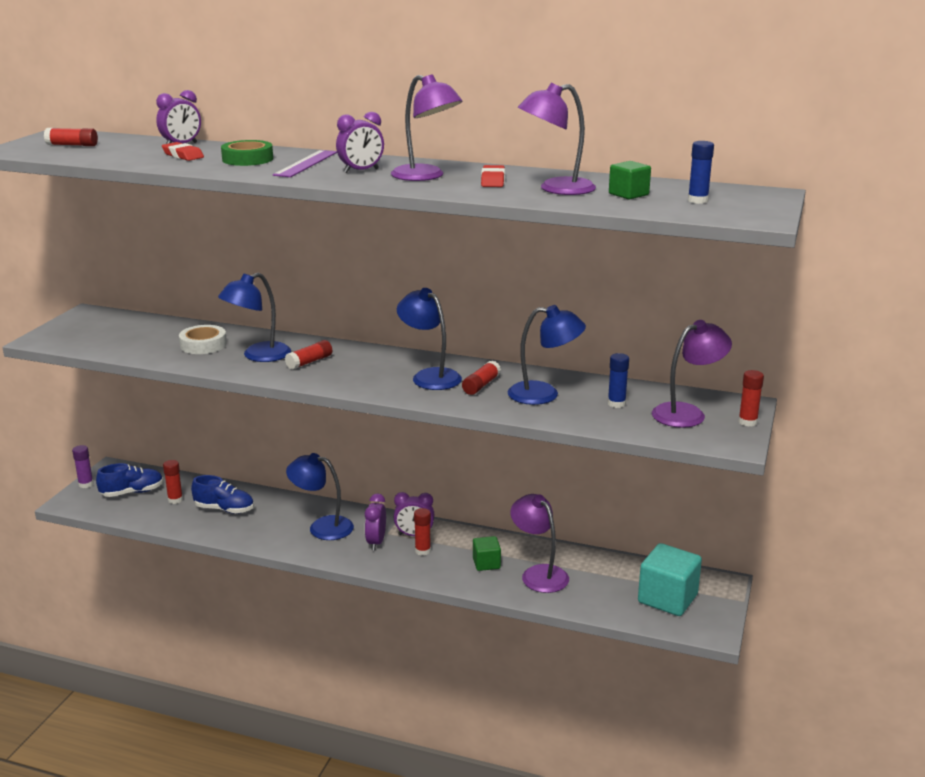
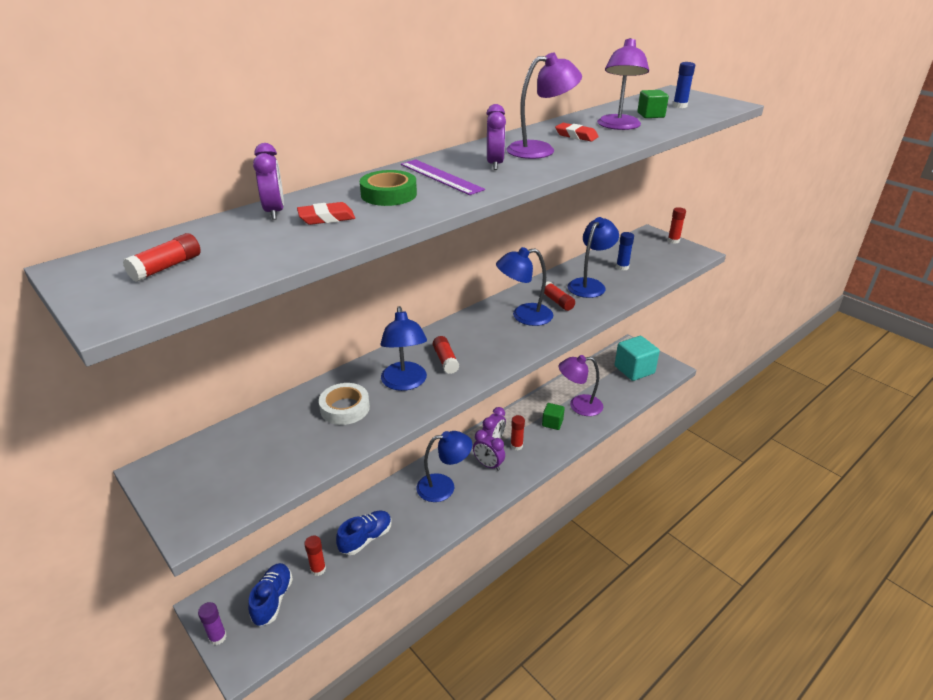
camera: 60 degrees left, 10 degrees up
(322, 527) = (444, 486): blue lamp -> blue lamp turned 150 degrees counterclockwise
(687, 413) = (650, 252): purple lamp -> none

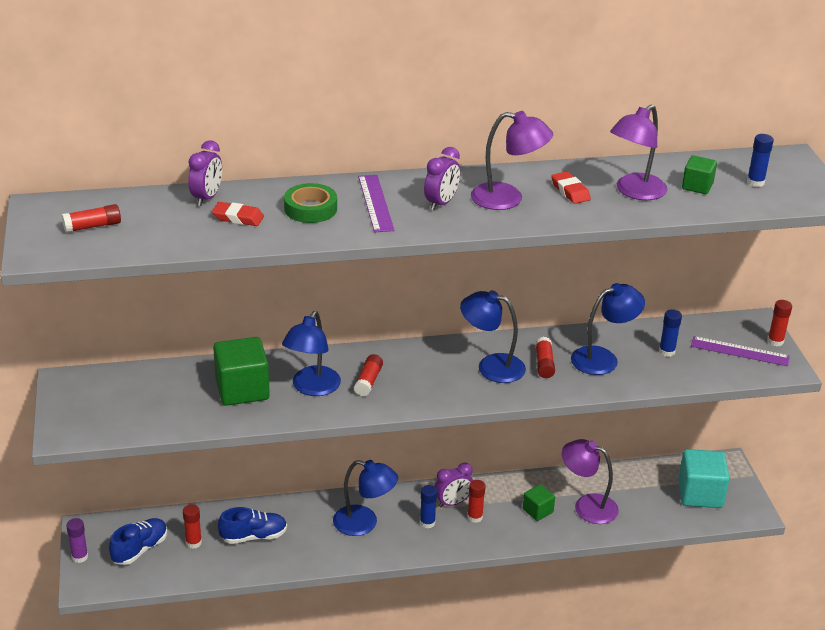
camera: 30 degrees right, 0 degrees up
(345, 408) = (242, 389): white tape -> green cube
(488, 465) = (427, 523): purple clock -> blue glue stick
(662, 253) = (740, 351): none -> purple ruler

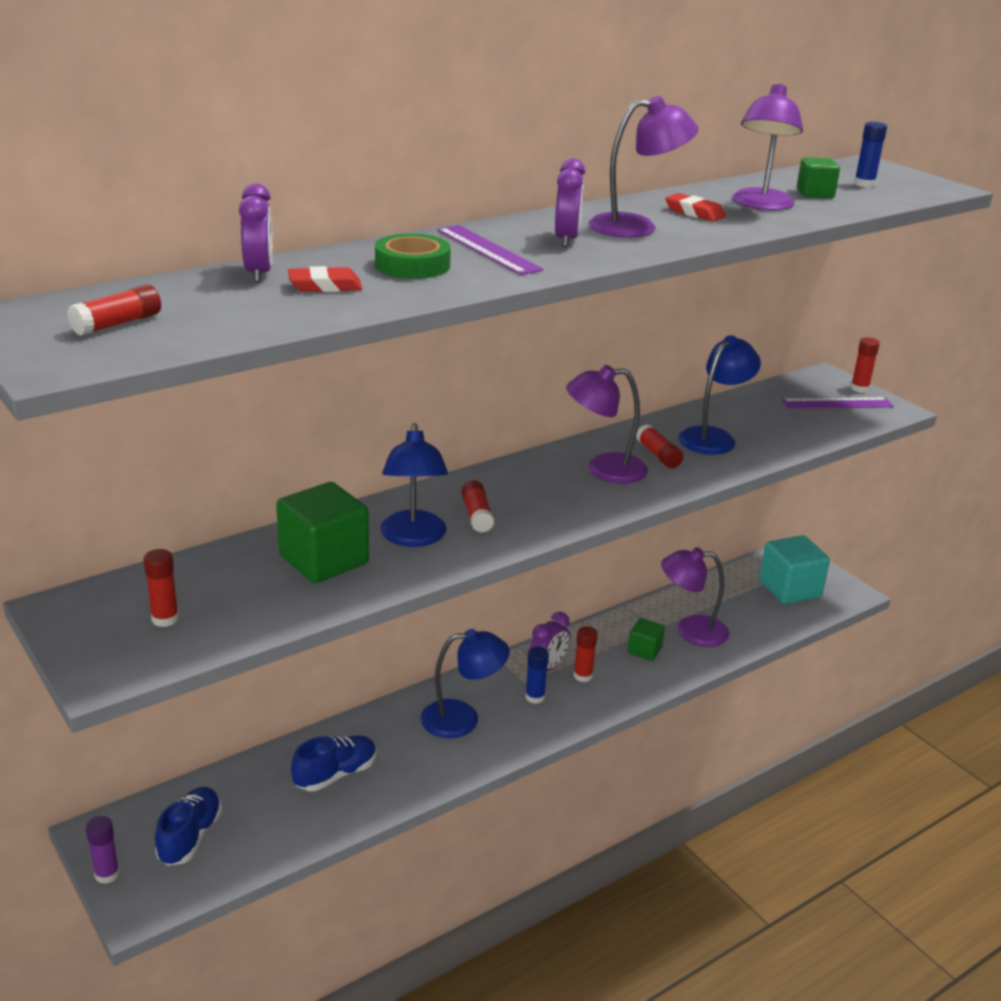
camera: 25 degrees left, 5 degrees down
(193, 542) = (260, 806): red glue stick -> red glue stick (165, 619)
(491, 366) = (604, 469): blue lamp -> purple lamp
(667, 351) = (769, 418): blue glue stick -> none

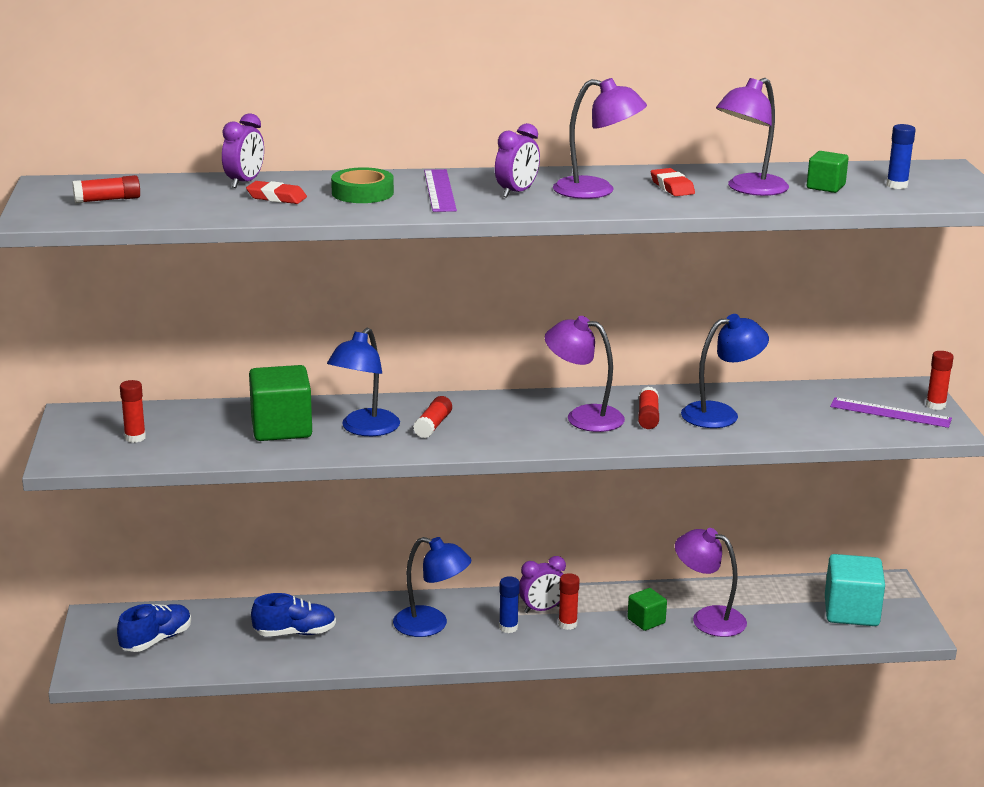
camera: 30 degrees right, 5 degrees down
(107, 874) = (83, 644): purple glue stick -> none

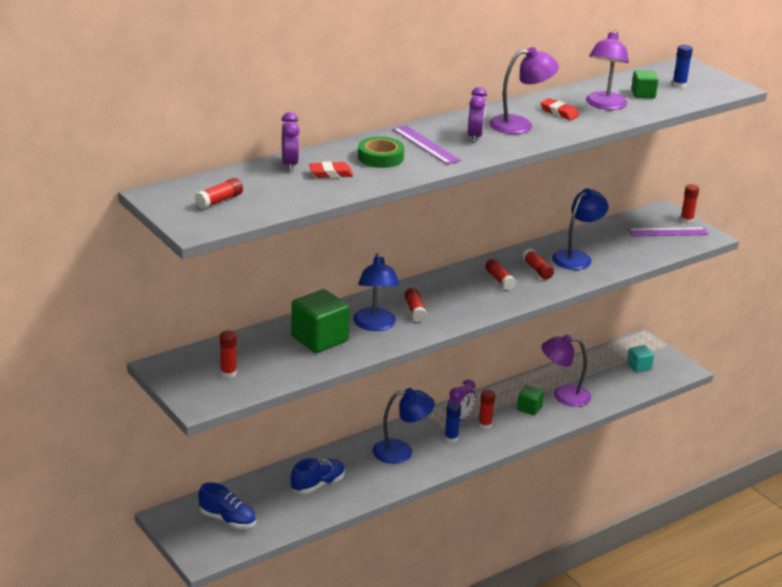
camera: 30 degrees left, 5 degrees up
(156, 640) = (228, 520): blue shoe -> blue shoe turned 105 degrees clockwise
(583, 417) = (499, 280): purple lamp -> red glue stick
(851, 612) = (639, 367): turquoise cube -> turquoise cube, size x0.54

